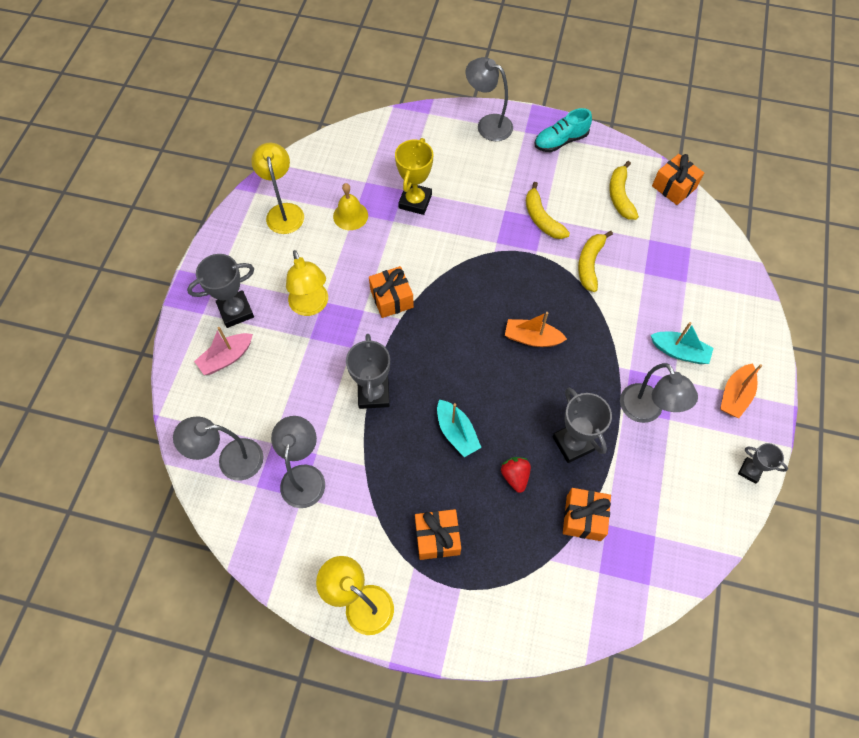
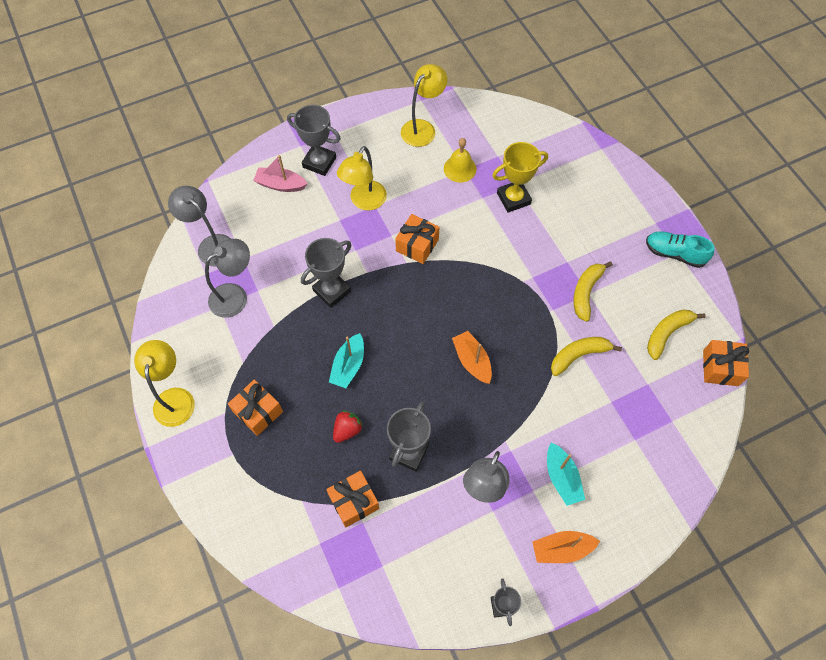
camera: 50 degrees right, 0 degrees up
(488, 124) = (634, 193): grey lamp -> none

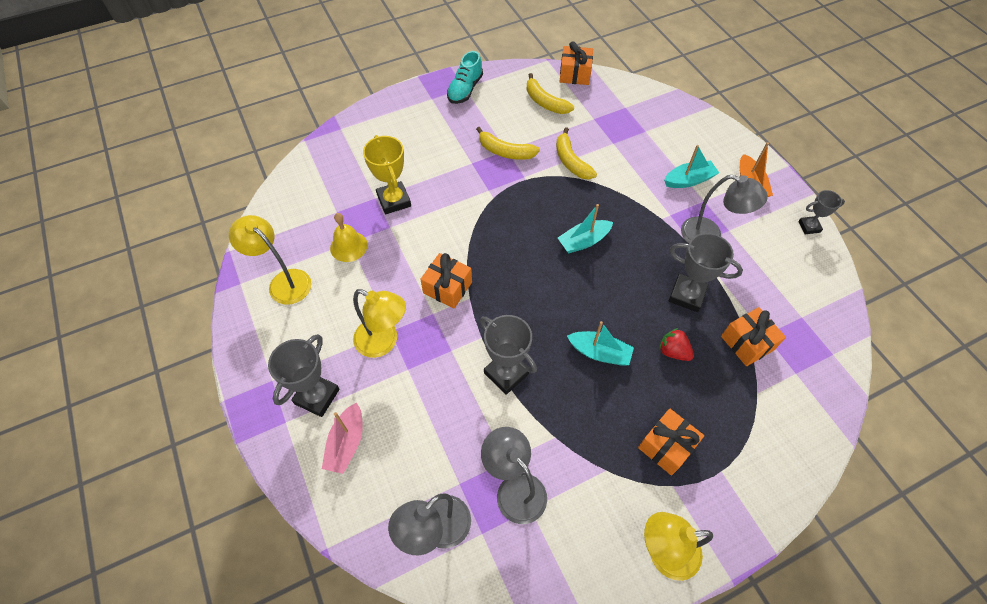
camera: 90 degrees left, 5 degrees down
(472, 361) = (583, 241): orange boat -> turquoise boat

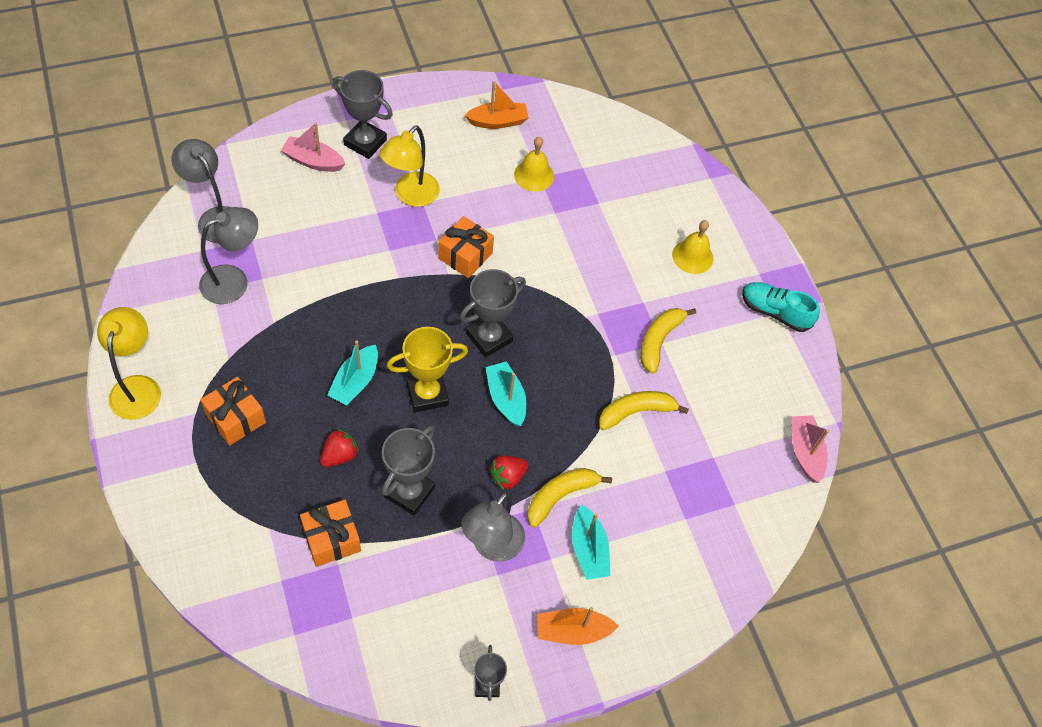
camera: 90 degrees right, 0 degrees up
(283, 282) = (498, 121): yellow lamp -> orange boat
(394, 200) = (592, 219): yellow trophy -> yellow trophy (427, 394)
(422, 136) = (692, 256): none -> yellow bell
(506, 373) = (352, 292): grey trophy -> grey trophy (489, 337)
(545, 102) = (748, 402): yellow banana -> yellow banana (560, 496)
(574, 74) = (805, 452): orange gift -> pink boat
(650, 232) = (507, 477): none -> red strawberry

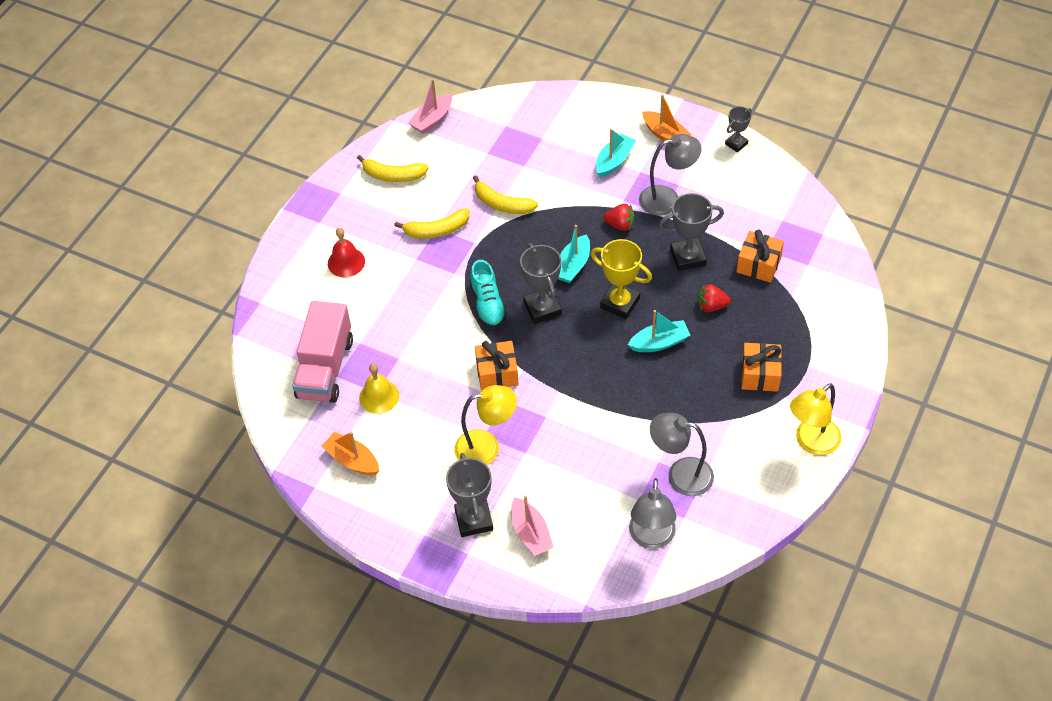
camera: 125 degrees left, 5 degrees down
(489, 337) = (542, 308): grey trophy -> grey trophy turned 60 degrees clockwise
(560, 496) = (600, 195): yellow banana -> yellow banana (393, 175)
(598, 166) = (325, 368): none -> pink truck
(692, 256) = (346, 262): yellow bell -> red bell
(775, 312) = (343, 195): turquoise shoe -> turquoise shoe (488, 304)

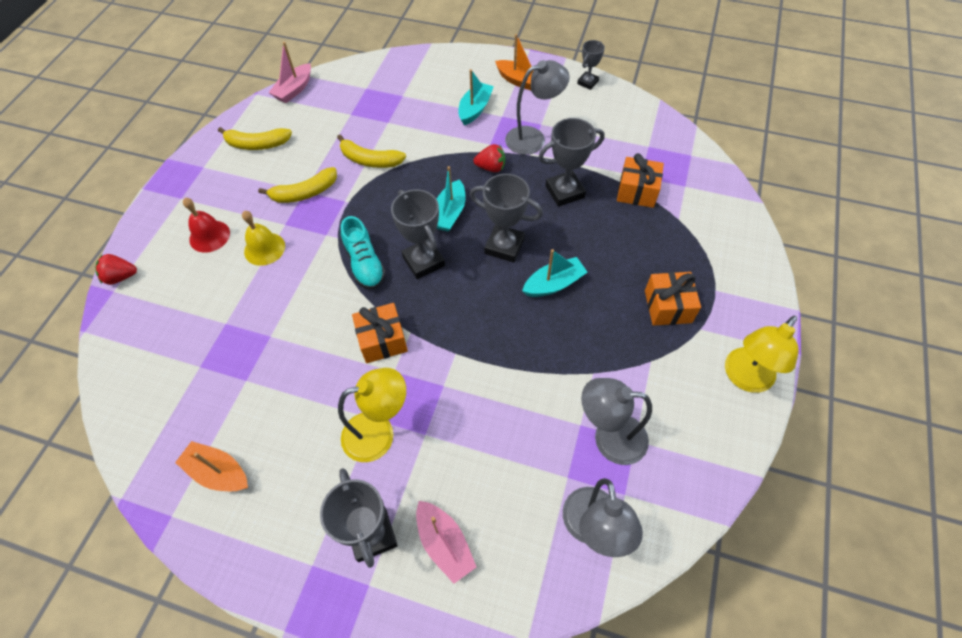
camera: 10 degrees left, 5 degrees up
(325, 368) = (186, 358): pink truck -> none
(379, 396) = (249, 385): yellow bell -> yellow bell (264, 248)
(620, 303) = (504, 246): yellow trophy -> grey trophy
(711, 306) = (599, 238): red strawberry -> red strawberry (121, 277)

